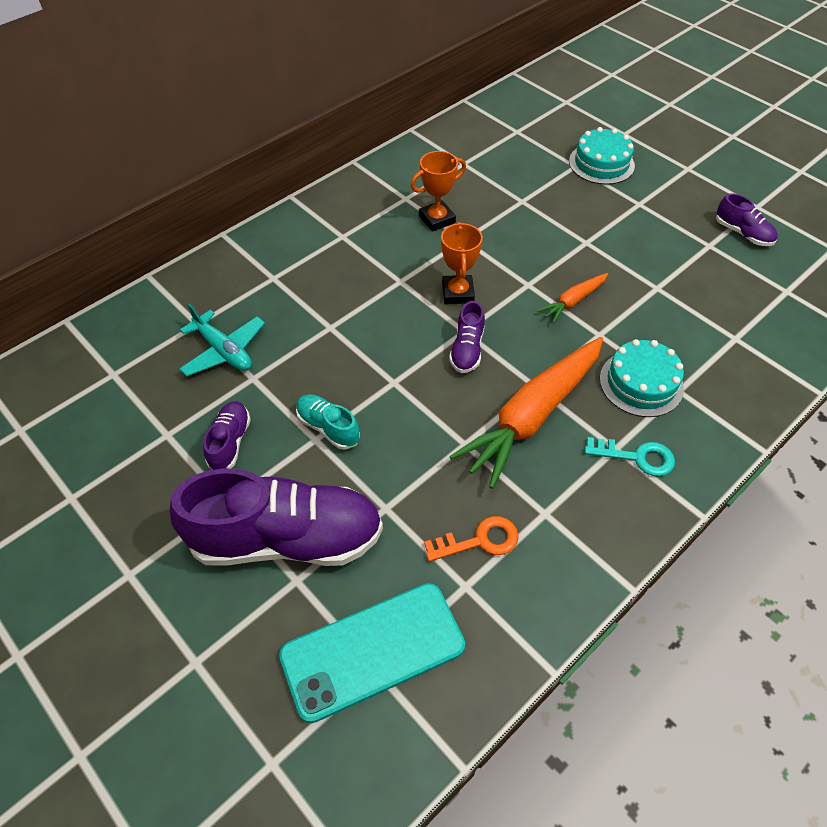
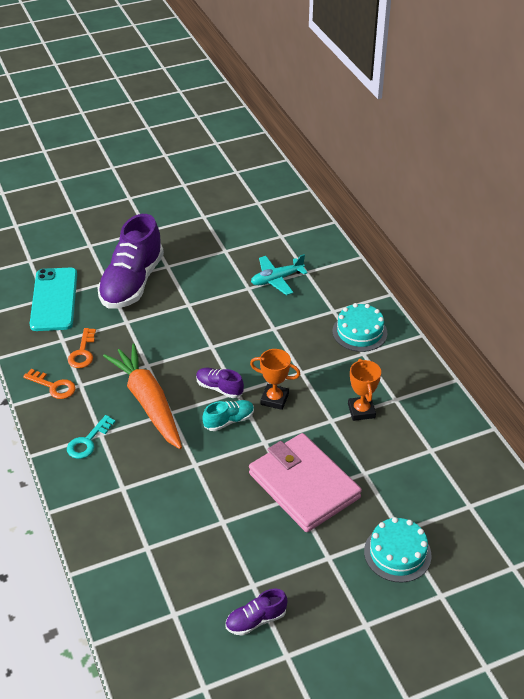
camera: 110 degrees right, 10 degrees down
(230, 442) = (206, 272): purple shoe -> none
(328, 428) = (193, 311): turquoise shoe -> turquoise shoe (229, 421)
(567, 239) = (304, 485): none -> pink wallet
(568, 548) = (54, 386): none -> orange key
(573, 301) = (234, 462): orange carrot -> none
(641, 383) = (140, 469): turquoise cake -> turquoise cake (359, 332)

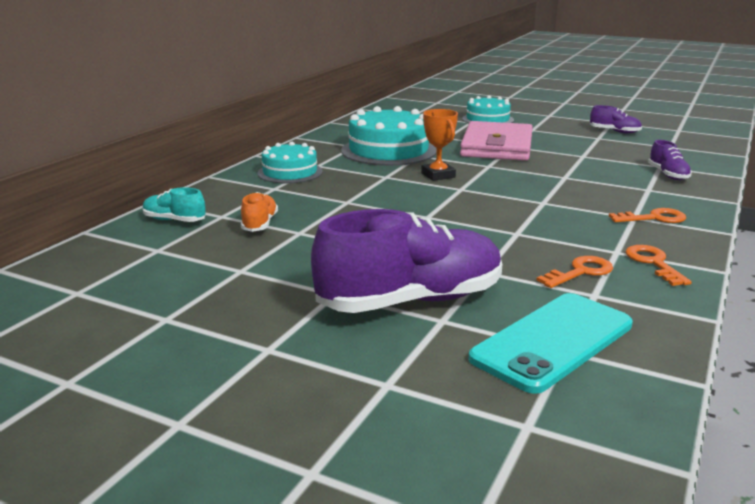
camera: 130 degrees left, 20 degrees down
(88, 441) = (654, 218): turquoise key -> orange key
(148, 402) = (555, 214): orange carrot -> none
(219, 388) = (472, 195): purple shoe -> purple shoe (668, 175)
(229, 421) = (497, 181): turquoise shoe -> turquoise shoe (174, 220)
(276, 279) = (260, 224): turquoise plane -> orange shoe
(361, 411) = (388, 150): orange trophy -> turquoise cake

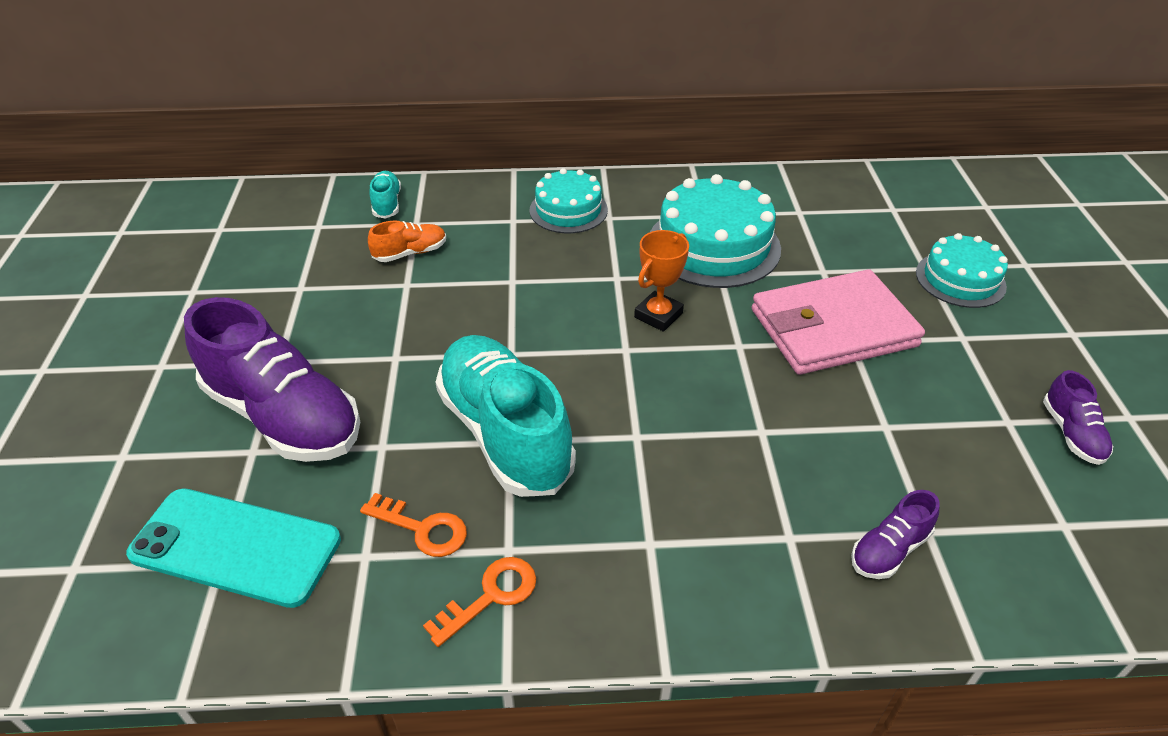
camera: 60 degrees right, 20 degrees up
(508, 233) = (505, 433): none -> turquoise shoe
(654, 218) = (662, 567): orange key -> none

